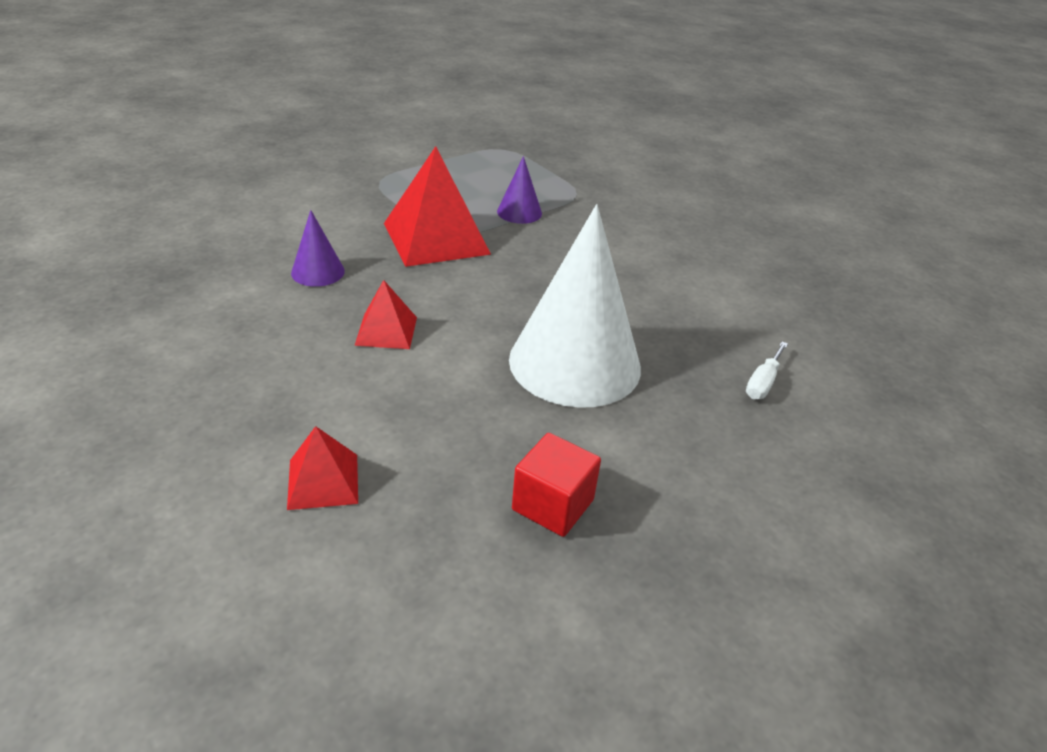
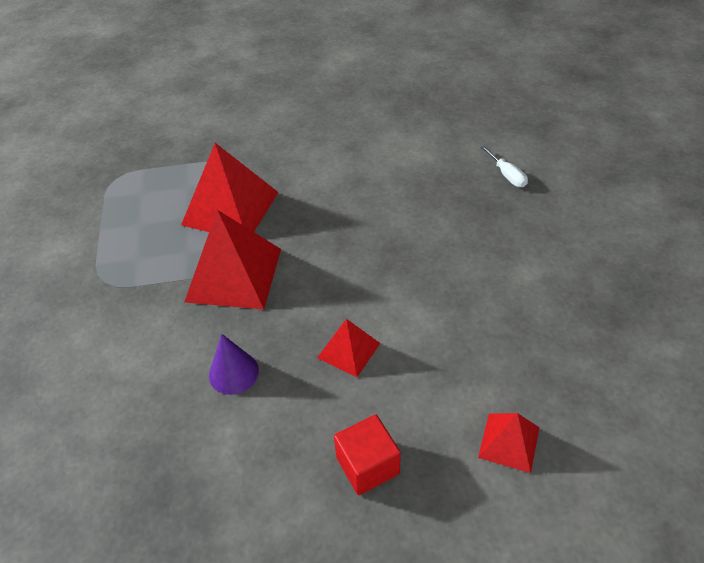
camera: 55 degrees left, 10 degrees up
(519, 212) = (230, 208): purple cone -> red pyramid
(553, 505) = (577, 322): red cube -> red cube (367, 465)
(575, 363) = (444, 255): white cone -> none

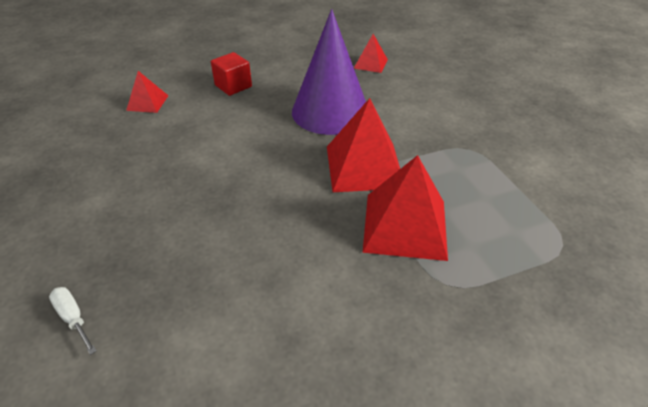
camera: 165 degrees right, 5 degrees down
(233, 372) = (330, 111): purple cone -> purple cone, size x2.26
(348, 350) = (253, 131): red pyramid -> red pyramid (370, 64)

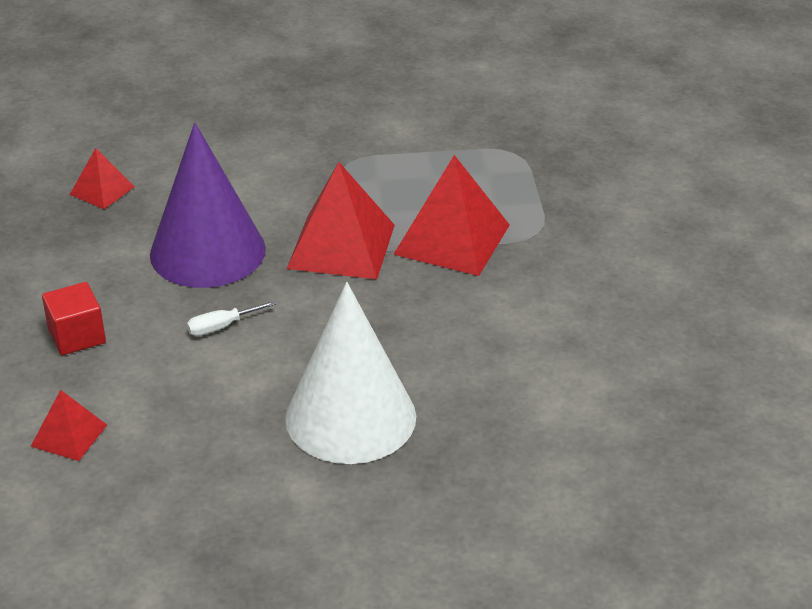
camera: 75 degrees left, 5 degrees down
(73, 318) = (498, 494): white screwdriver -> white screwdriver (221, 327)
(168, 210) = (350, 417): none -> white cone

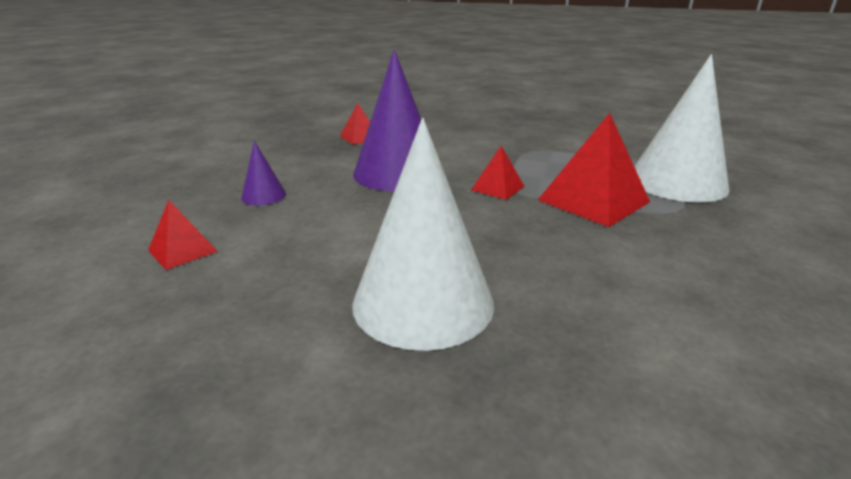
camera: 25 degrees right, 10 degrees down
(77, 336) = (263, 196): red cube -> purple cone
(221, 327) = (367, 212): white screwdriver -> none
(341, 246) = (497, 188): red pyramid -> red pyramid, size x0.53
(531, 182) = (677, 182): none -> white cone

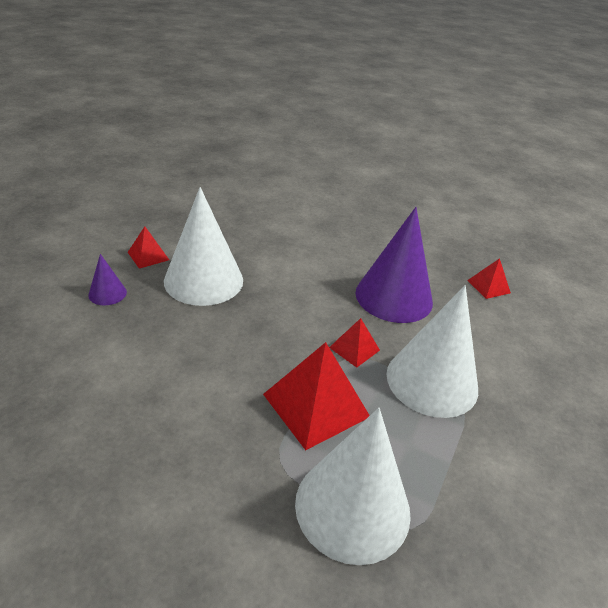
camera: 95 degrees right, 10 degrees up
(182, 250) = (287, 212): red pyramid -> red pyramid (148, 256)
(263, 196) = (354, 235): purple cone -> purple cone (107, 293)
(513, 158) = (432, 381): none -> white cone

